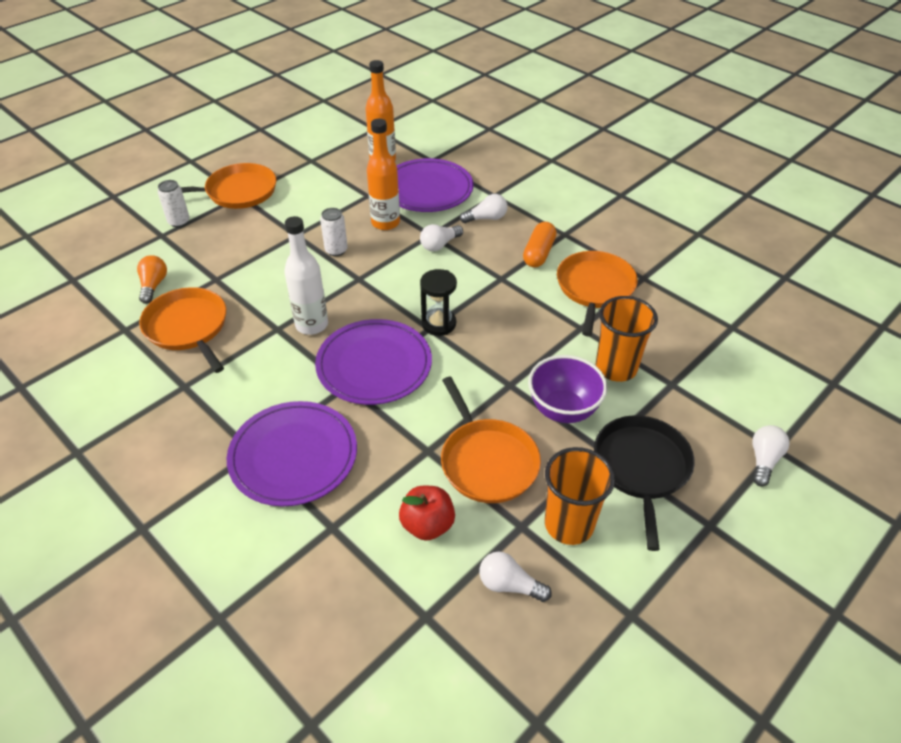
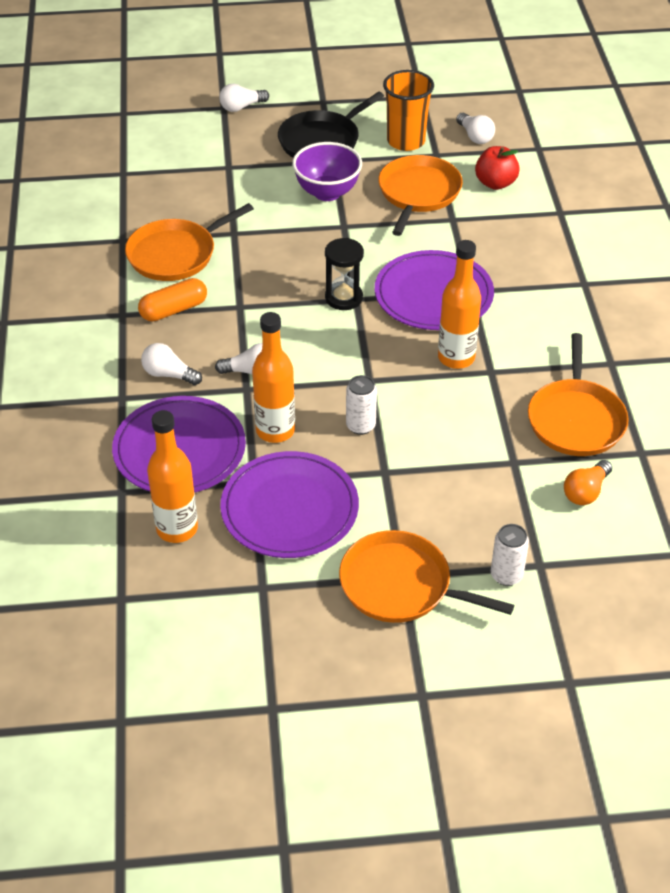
camera: 140 degrees left, 0 degrees up
(293, 456) = (554, 265): purple plate -> purple plate (289, 509)
(312, 325) = (456, 358): white bottle -> orange bottle
(616, 368) = (251, 195): orange cup -> none

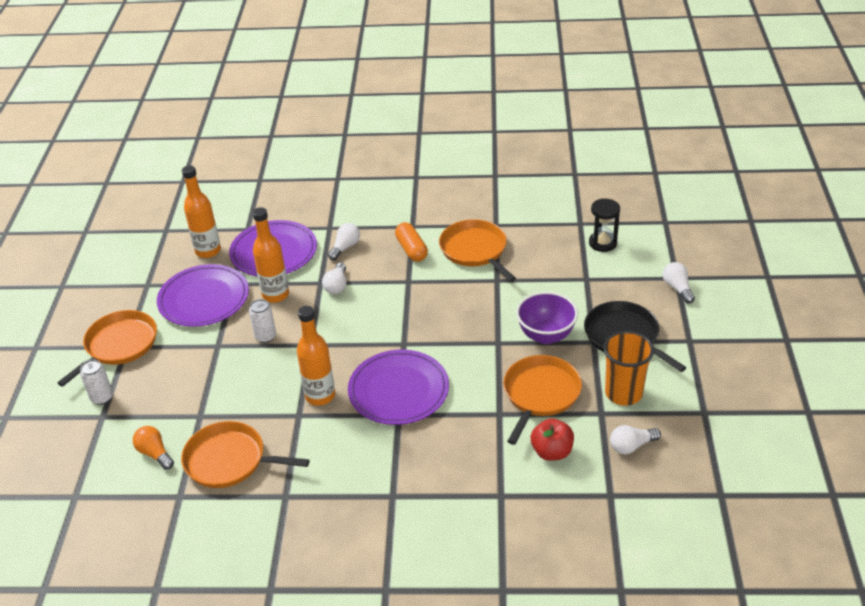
camera: 100 degrees right, 5 degrees down
(343, 298) = (406, 337): black hourglass -> black hourglass (602, 243)
(418, 193) = (540, 394): orange pan -> orange pan turned 90 degrees counterclockwise

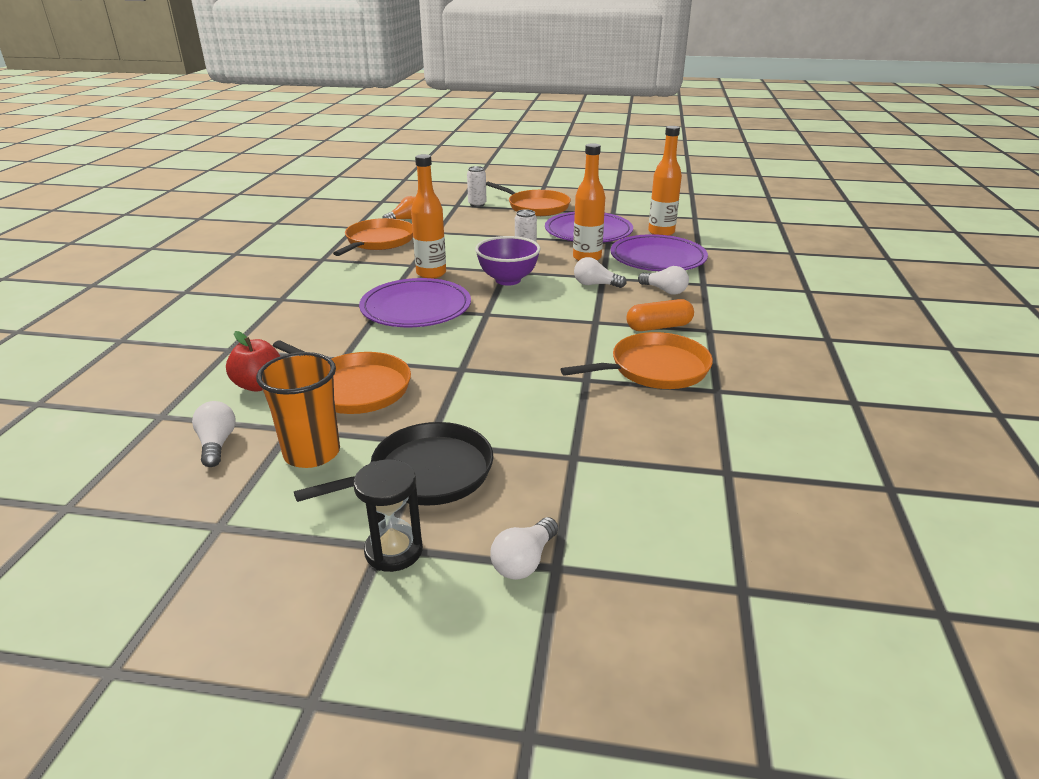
camera: 95 degrees right, 10 degrees down
(546, 335) = (459, 404): purple bowl -> purple bowl (508, 280)
(602, 243) = (669, 489): black hourglass -> black hourglass (394, 551)
(677, 288) = (524, 561): white light bulb -> white light bulb turned 135 degrees clockwise

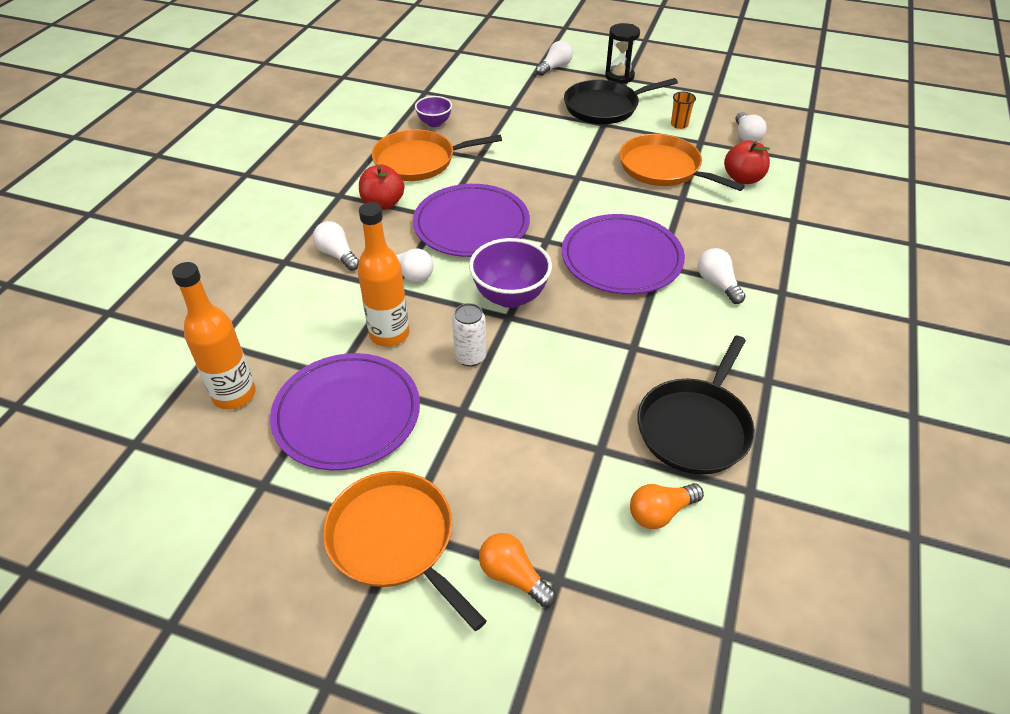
camera: 170 degrees left, 15 degrees up
(312, 453) = (679, 125): orange cup -> orange cup, size x0.48
(335, 299) = (717, 284): none -> white light bulb
(378, 241) = (695, 427): orange pan -> black pan
(431, 273) = (606, 323): orange bottle -> none
(477, 204) = (513, 576): white can -> orange light bulb
(658, 258) = (294, 322): purple plate -> purple plate (471, 224)
(659, 327) = (383, 204): orange capsule -> red apple
(671, 418) = (434, 123): none -> purple bowl

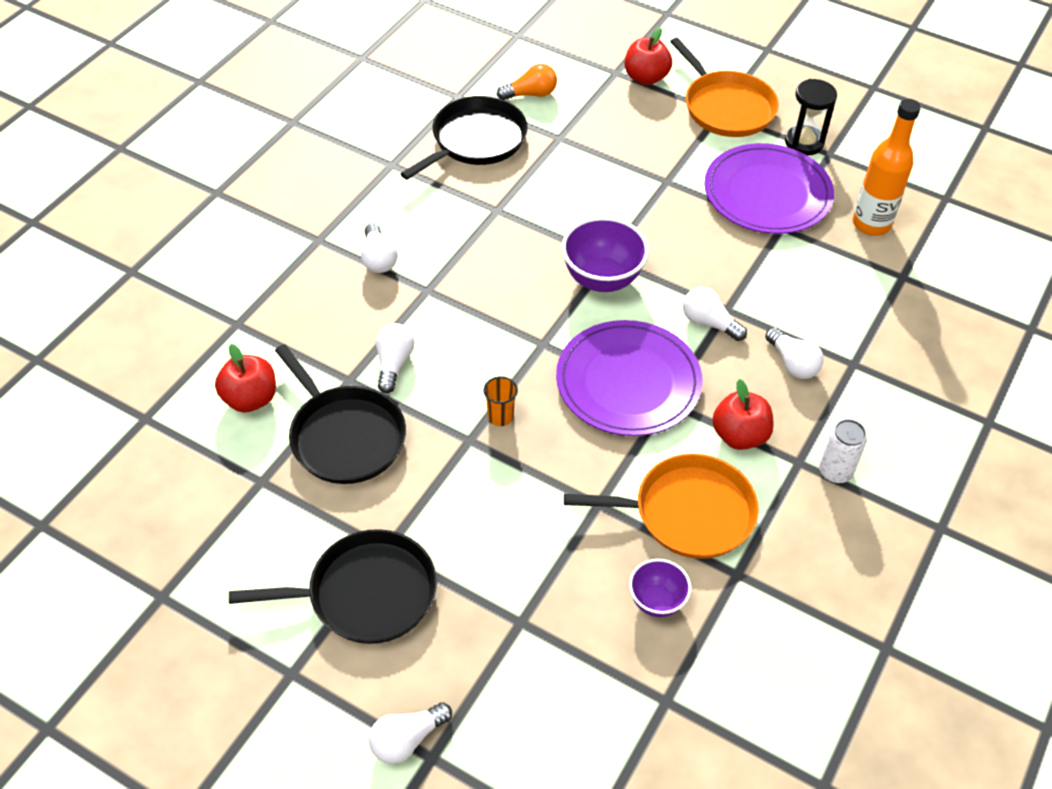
camera: 170 degrees left, 5 degrees up
(389, 334) = (730, 258): orange bottle -> none
(470, 357) = (653, 224): white can -> white can (835, 472)
(513, 576) = (646, 78): orange light bulb -> red apple
(619, 76) = (299, 683): black hourglass -> black hourglass (804, 142)
(621, 258) = (465, 305): purple plate -> none
(663, 168) = (345, 436): orange pan -> black pan
(679, 125) = (270, 526): orange cup -> orange cup (500, 416)
(746, 136) = (186, 481): white light bulb -> white light bulb (393, 364)

